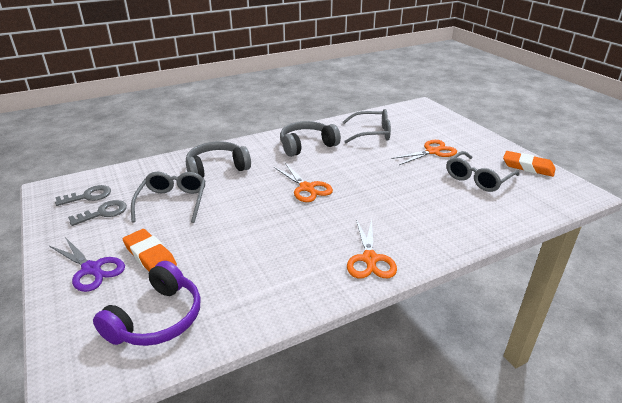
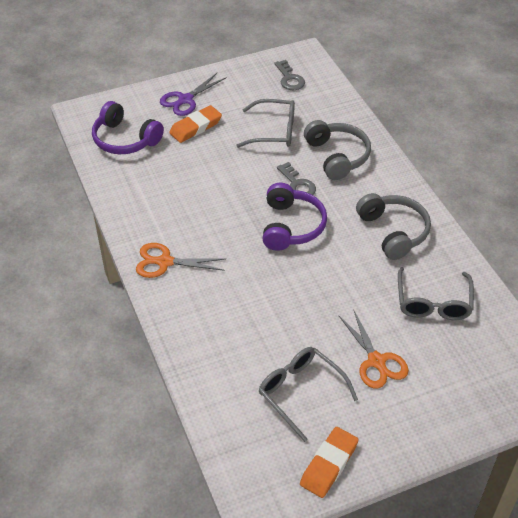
camera: 95 degrees right, 15 degrees up
(103, 213) = (261, 92): grey key -> grey key (297, 184)
(306, 188) = (291, 226): orange scissors -> purple headphones

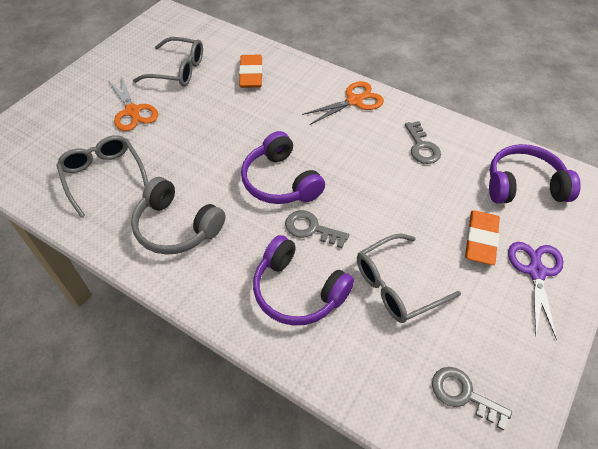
camera: 145 degrees right, 5 degrees up
(158, 197) = (422, 147): none -> grey key
(329, 464) = (133, 45): orange eraser -> orange eraser (251, 75)
(337, 156) = (297, 291): grey headphones -> purple headphones
(376, 361) = (132, 111): orange scissors -> orange scissors turned 150 degrees counterclockwise

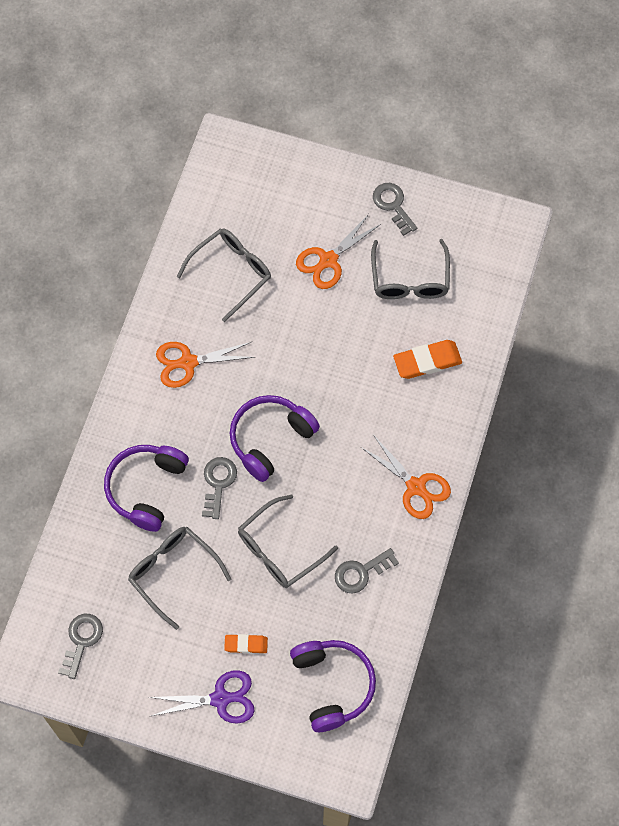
camera: 75 degrees right, 15 degrees up
(109, 67) = (393, 205): none -> grey key
(176, 227) = (188, 362): grey headphones -> orange scissors
(389, 196) = (279, 549): none -> grey glasses
(480, 240) = (246, 644): orange eraser -> orange eraser, size x0.60

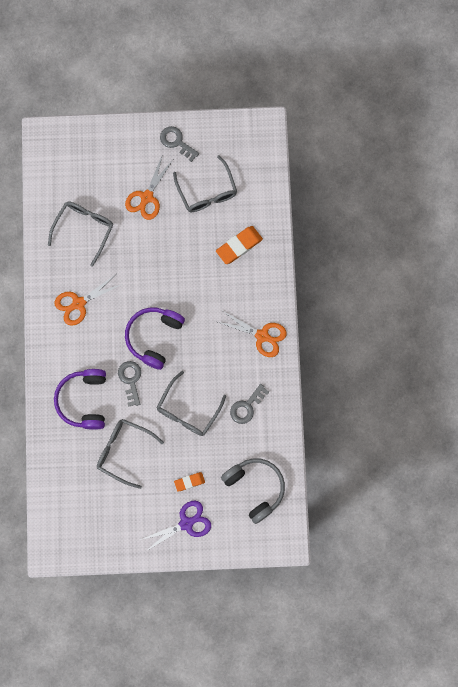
camera: 20 degrees left, 10 degrees up
(81, 641) = (81, 518): grey key -> none
(332, 685) = (255, 488): purple headphones -> grey headphones

